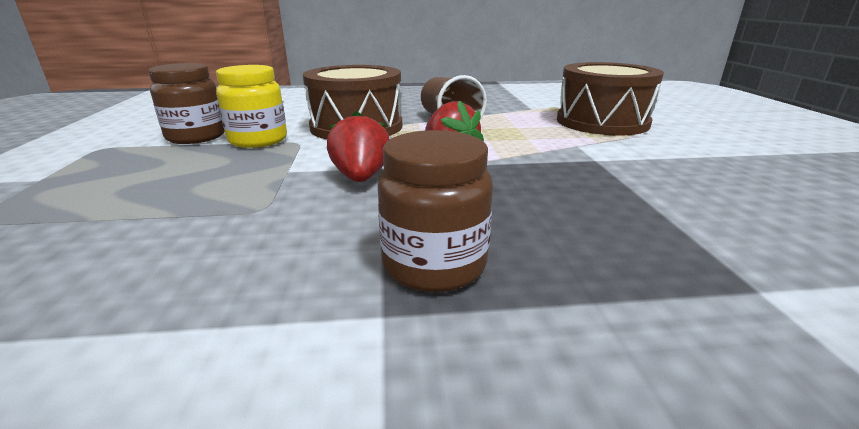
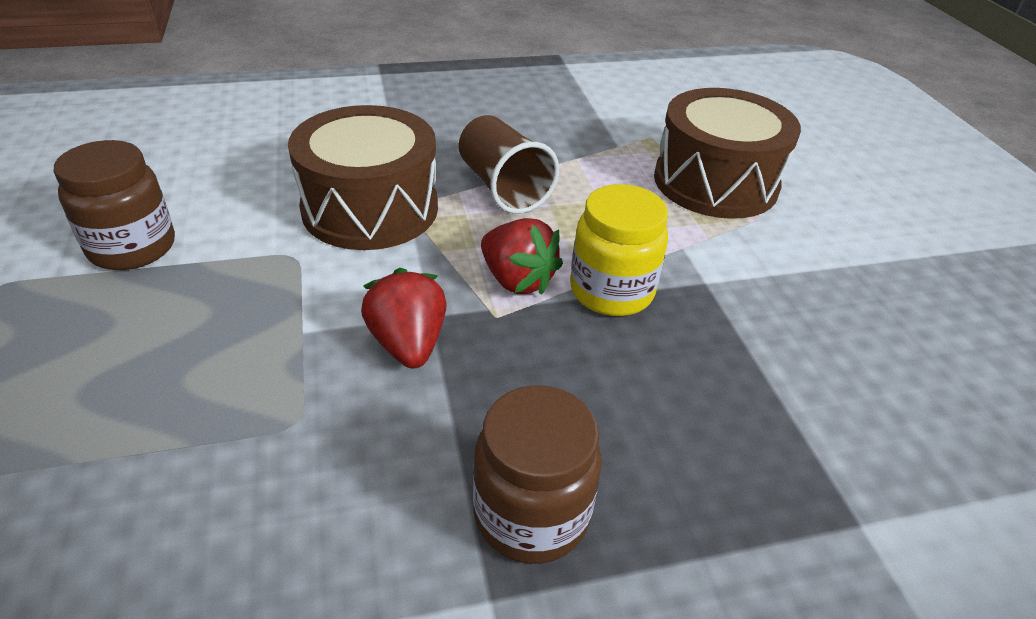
camera: 10 degrees left, 15 degrees up
(258, 140) = (233, 253): yellow jar -> yellow jar (611, 291)

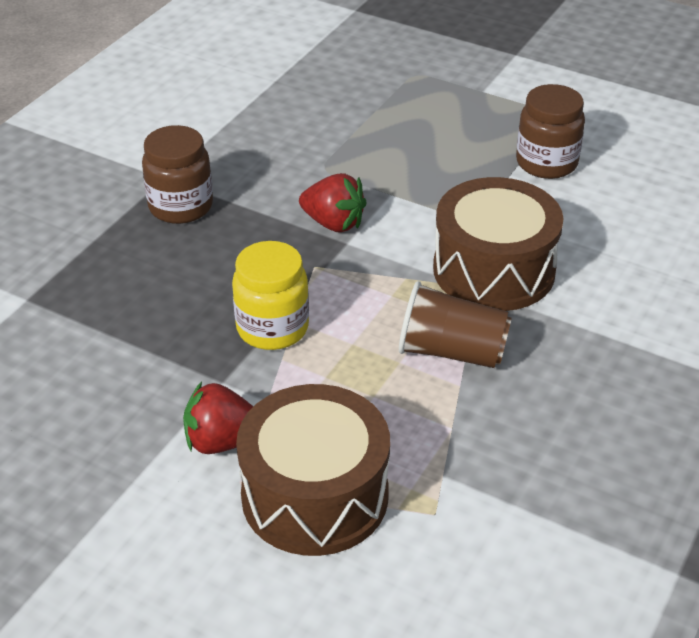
camera: 135 degrees right, 0 degrees up
(517, 280) = (335, 293): red strawberry -> red strawberry (223, 441)

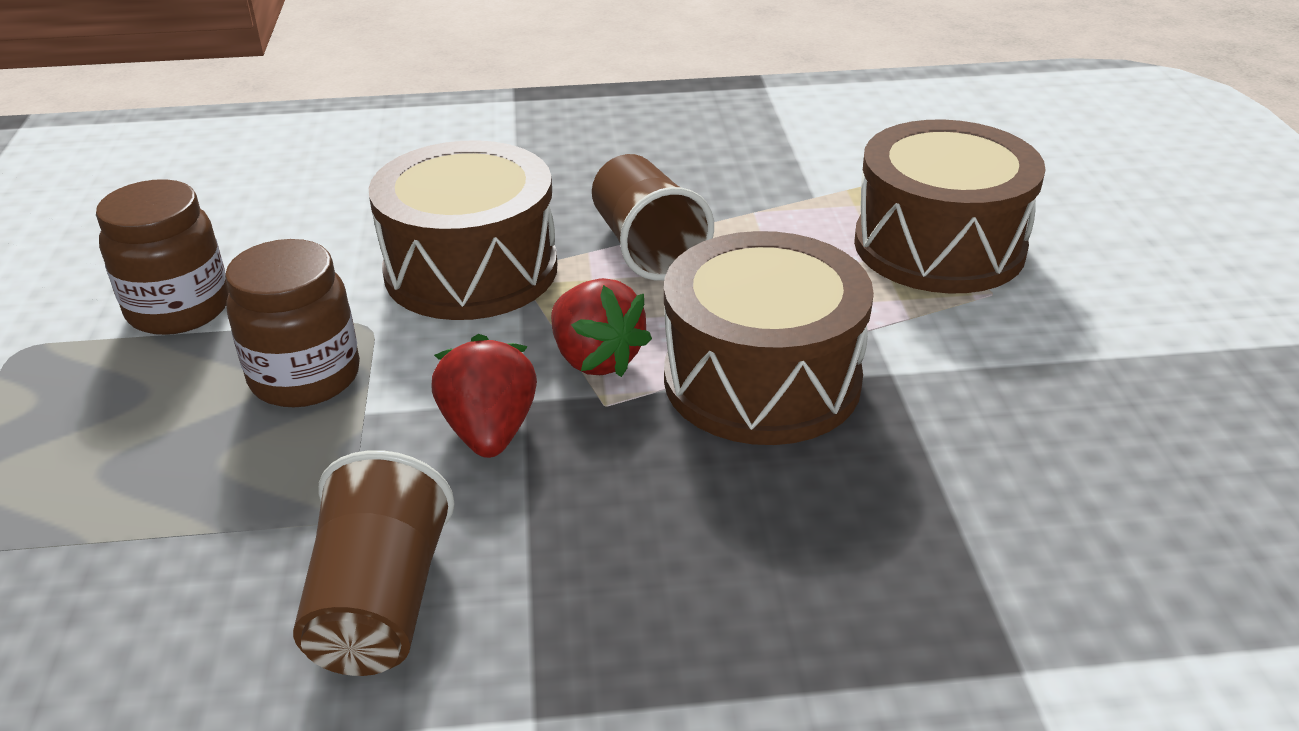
camera: 125 degrees left, 5 degrees down
(181, 206) = (602, 631): brown jar -> brown jar (305, 377)
(223, 441) = (966, 327): red strawberry -> red strawberry (596, 359)
(259, 162) = (380, 604): none -> brown cup
(272, 328) = (762, 379): yellow jar -> brown drum

